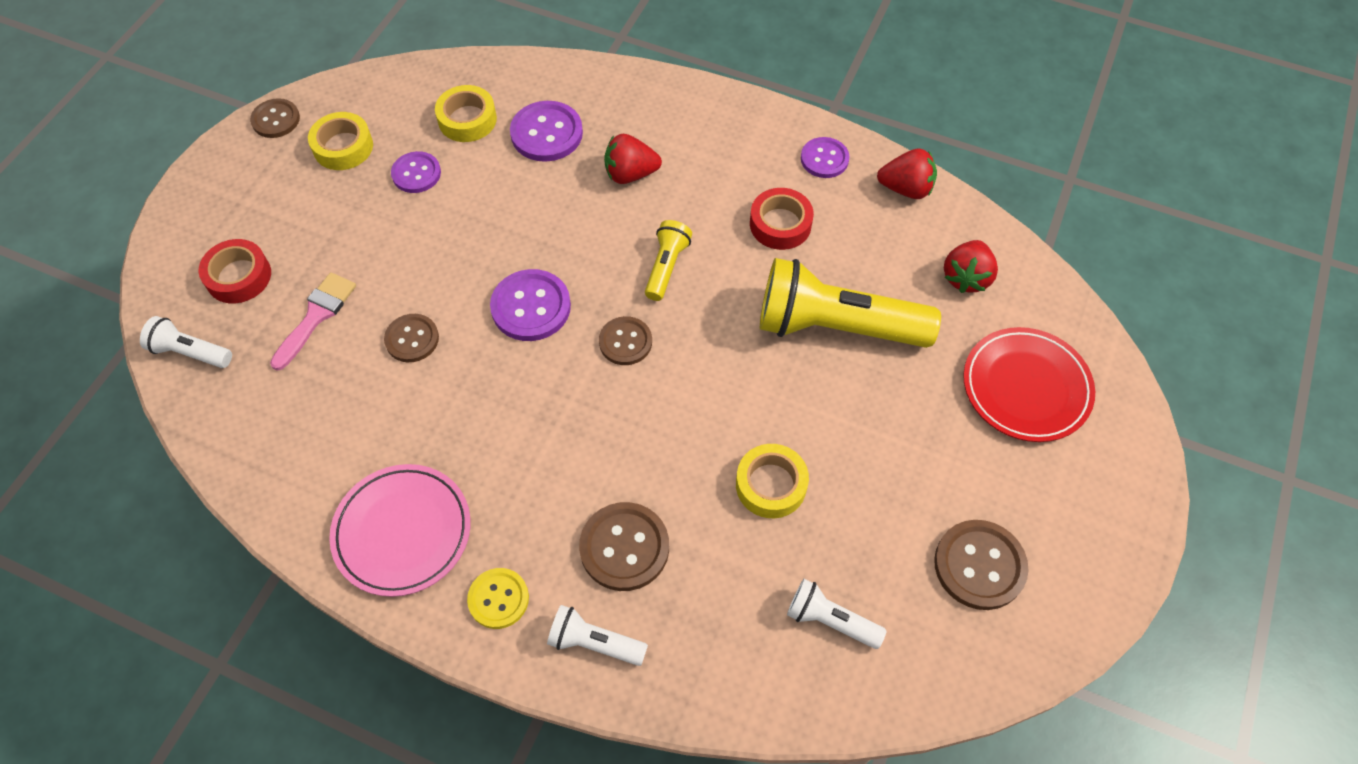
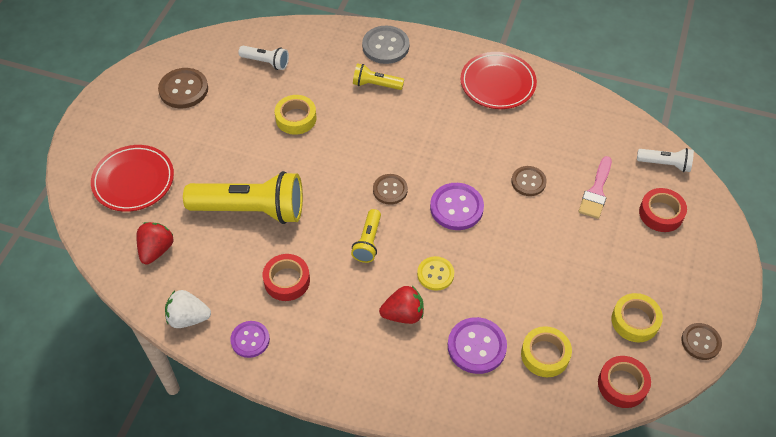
camera: 175 degrees right, 5 degrees down
(389, 85) = (622, 384): none -> red tape
(402, 532) = (497, 83): pink plate -> red plate
(416, 173) = (568, 301): purple button -> none
(498, 599) = (438, 59): yellow button -> yellow button (435, 274)
(594, 642) = (385, 46): white flashlight -> grey button
(624, 547) = (376, 85): brown button -> yellow flashlight
(906, 188) = (188, 318): red strawberry -> white strawberry

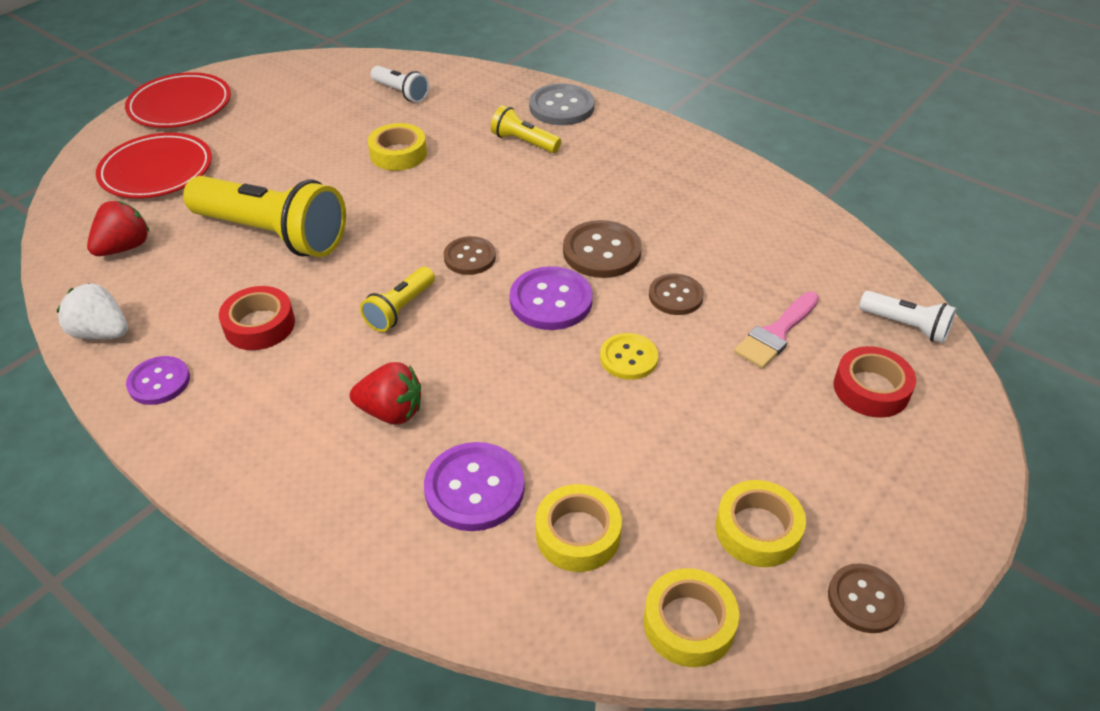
camera: 20 degrees right, 10 degrees down
(183, 89) = (285, 98): brown button -> brown button (601, 252)
(435, 274) = (470, 374): yellow button -> yellow button (628, 358)
(497, 83) = (691, 175): red plate -> red plate (180, 106)
(622, 384) = (689, 623): red tape -> yellow tape

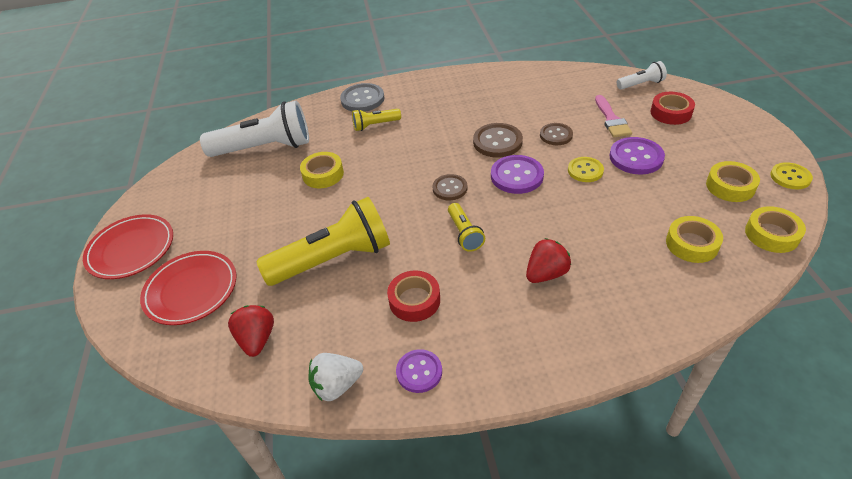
camera: 45 degrees left, 0 degrees up
(401, 93) = (265, 148): white flashlight -> white flashlight, size x2.07
(474, 488) = (632, 266): purple button -> purple button (636, 157)
(864, 599) = (790, 177): brown button -> yellow button

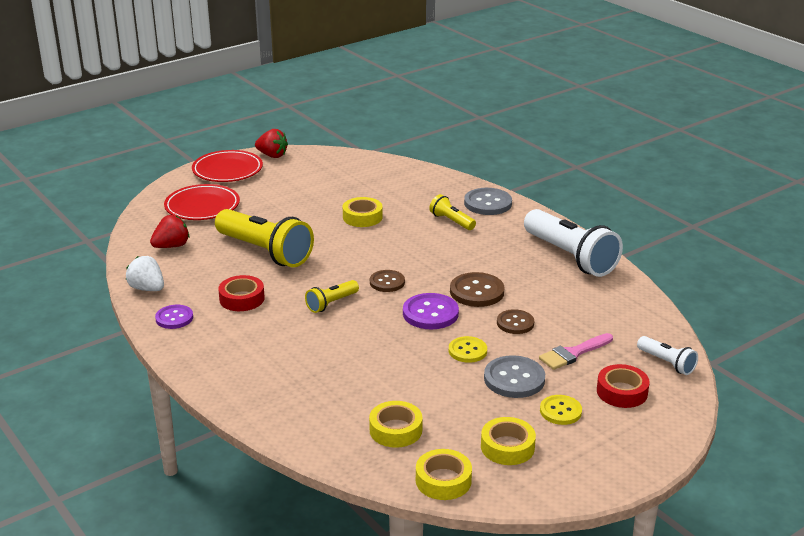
camera: 60 degrees right, 15 degrees down
(265, 148) = (378, 180): white flashlight -> white flashlight (570, 257)
(546, 274) = (307, 354): red strawberry -> red strawberry (272, 155)
(636, 157) = (514, 379): purple button -> grey button
(790, 177) = (556, 489): yellow button -> yellow button (560, 411)

